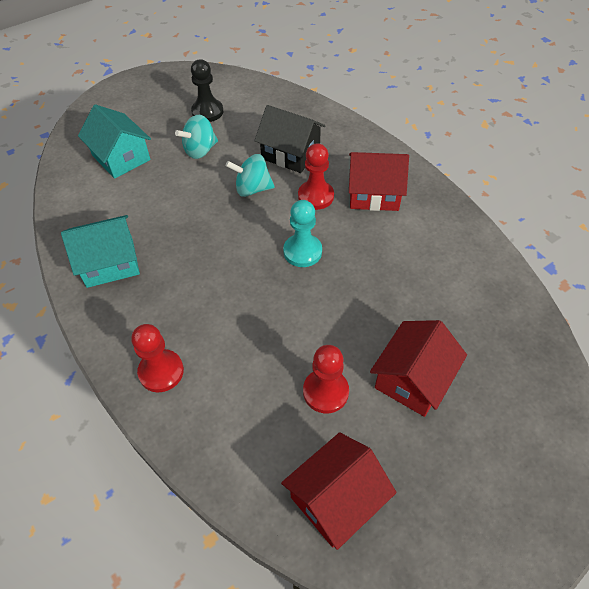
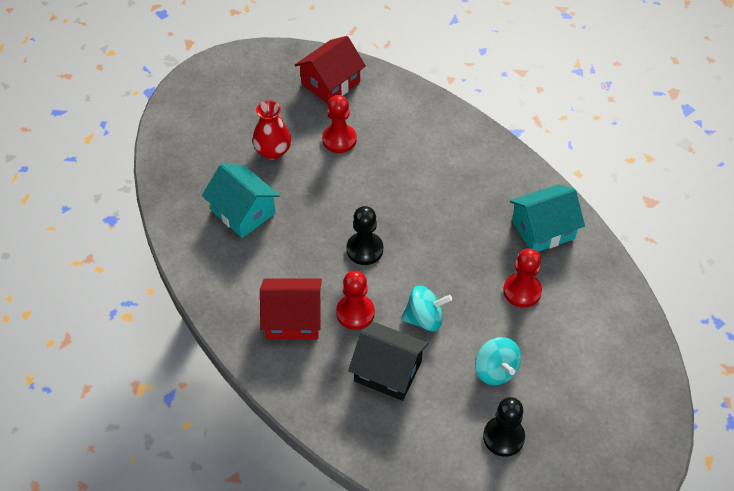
camera: 175 degrees right, 0 degrees up
(121, 157) = (584, 355): turquoise house -> turquoise house (243, 212)
(161, 372) = (466, 146): red pawn -> red pawn (522, 291)
(200, 150) = (495, 370): turquoise spinning top -> turquoise spinning top turned 105 degrees clockwise
(302, 252) = (364, 249): turquoise pawn -> black pawn
(413, 379) = (273, 151): red house -> red vase

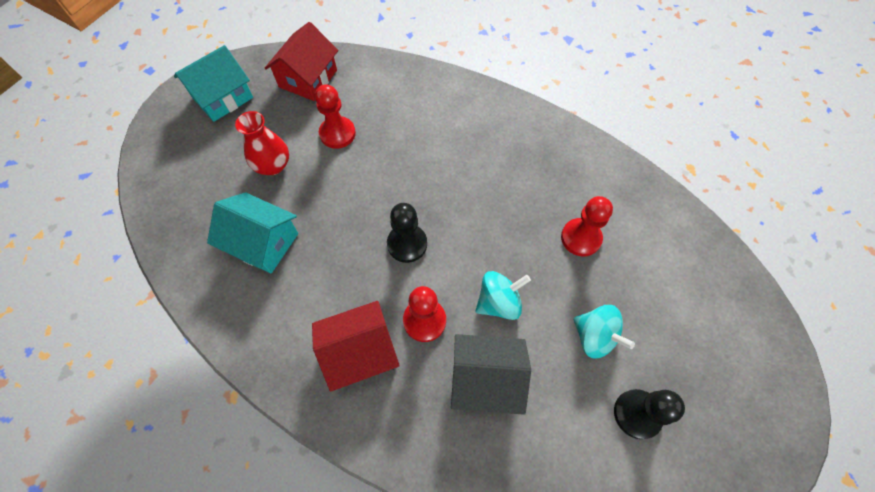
camera: 20 degrees left, 10 degrees up
(543, 229) = (571, 167): turquoise house -> turquoise house (222, 97)

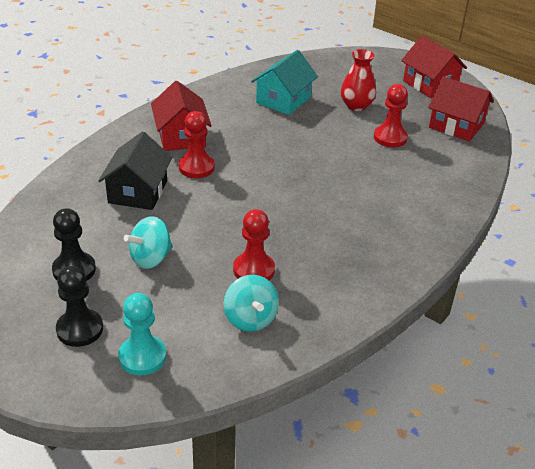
camera: 95 degrees right, 25 degrees down
(222, 97) = (430, 84): turquoise house -> red house
(407, 244) = (268, 165): black pawn -> black pawn (80, 329)
(498, 302) = (200, 207): turquoise spinning top -> turquoise spinning top (250, 319)
(722, 314) = (142, 357): none -> turquoise pawn

